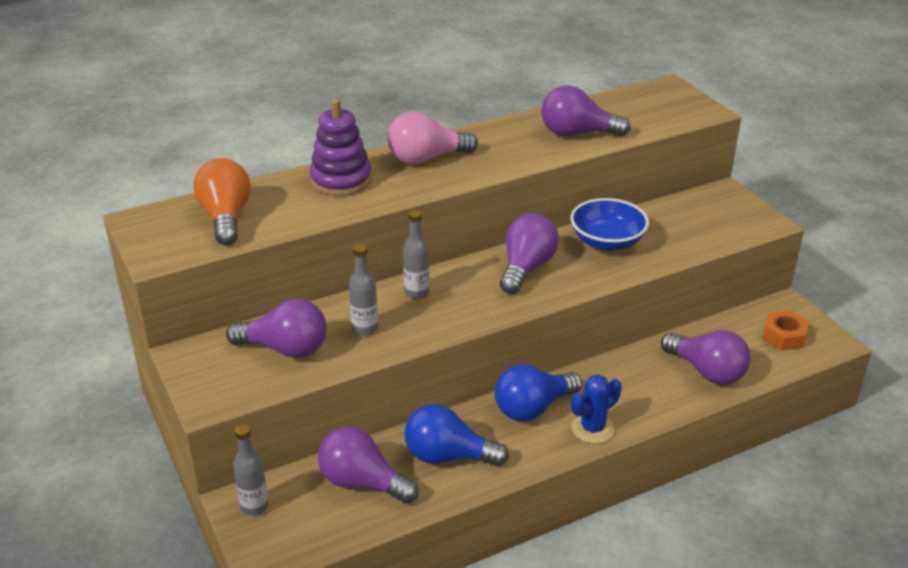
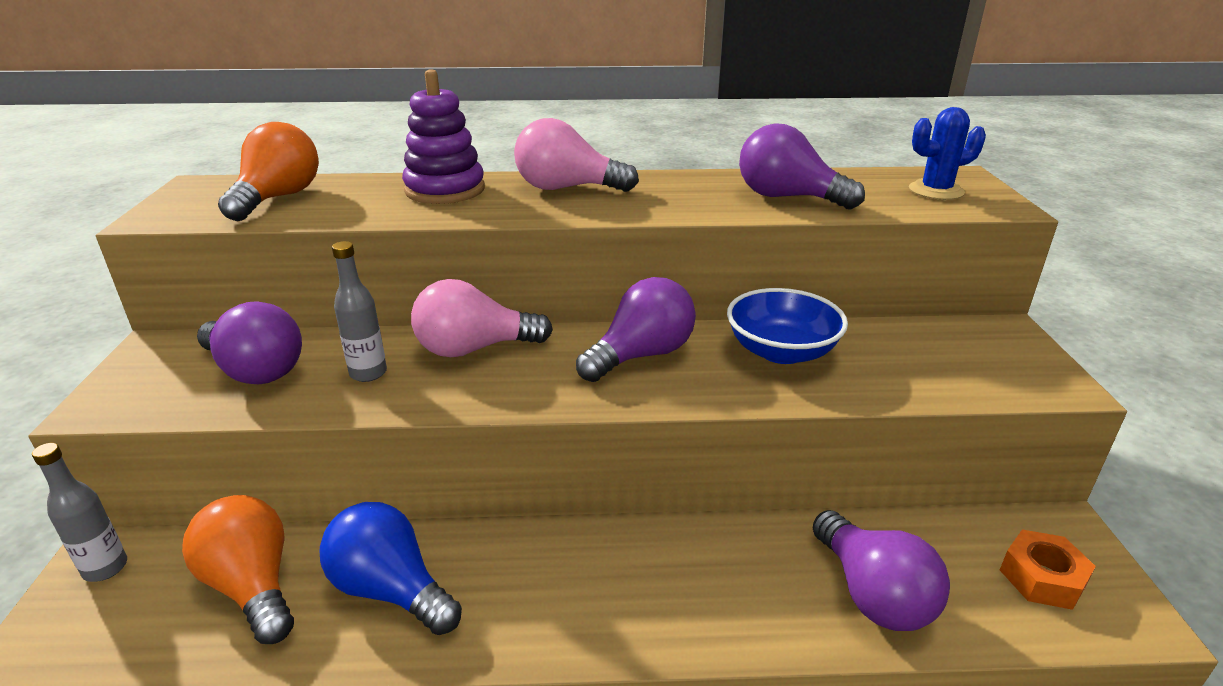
camera: 25 degrees right, 5 degrees down
(362, 483) = (253, 586): purple light bulb -> orange light bulb
(416, 293) = (474, 349): grey bottle -> pink light bulb
(533, 408) = (563, 559): blue light bulb -> none
(592, 428) = (626, 625): blue cactus -> blue cactus (936, 191)

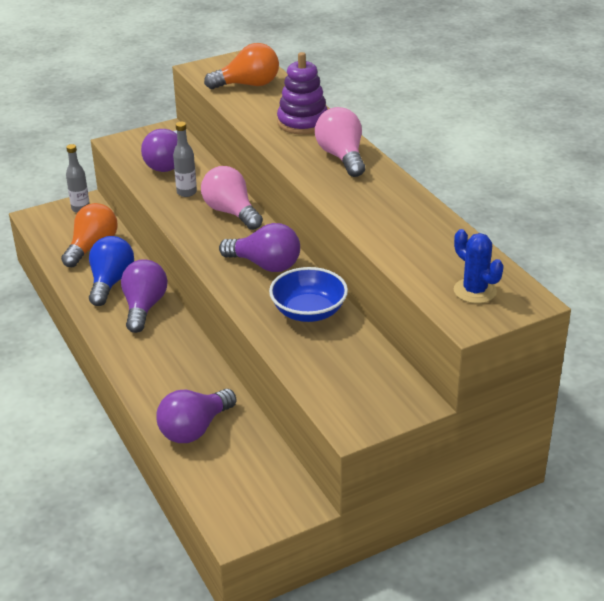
camera: 65 degrees right, 5 degrees up
(788, 197) = (400, 234): purple light bulb -> purple light bulb (144, 307)
(1042, 578) = (247, 493): orange nut -> none

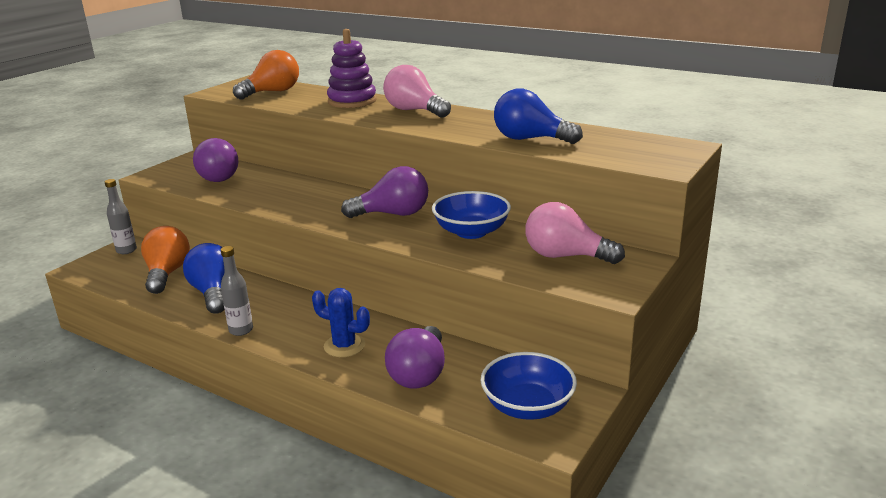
camera: 30 degrees left, 10 degrees down
(144, 307) = (267, 301): purple light bulb -> none
(186, 192) = (259, 189): grey bottle -> grey bottle (241, 330)
(231, 212) = (318, 191): pink light bulb -> pink light bulb (565, 256)
(246, 495) = (527, 406): none -> blue bowl
(396, 237) = (530, 139): none -> blue light bulb
(475, 291) = (640, 151): blue cactus -> blue cactus (344, 346)

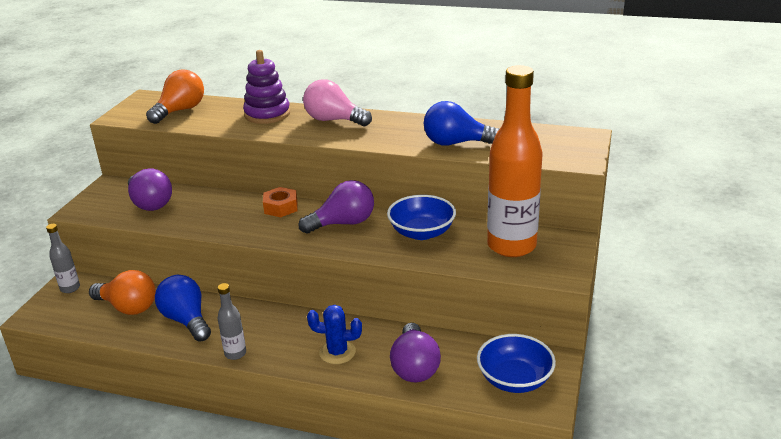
camera: 15 degrees left, 5 degrees up
(167, 274) = (128, 307): orange light bulb -> orange light bulb turned 135 degrees clockwise
(339, 193) = (281, 207): none -> orange nut
(565, 256) = (511, 246): pink light bulb -> orange bottle

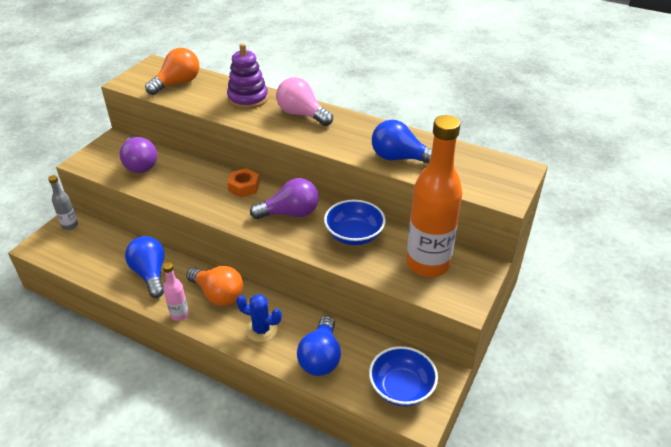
camera: 10 degrees right, 10 degrees up
(128, 307) = (109, 252): orange light bulb -> orange light bulb (218, 294)
(235, 353) = (179, 314): grey bottle -> pink bottle
(414, 367) = (321, 357): purple light bulb -> blue light bulb

